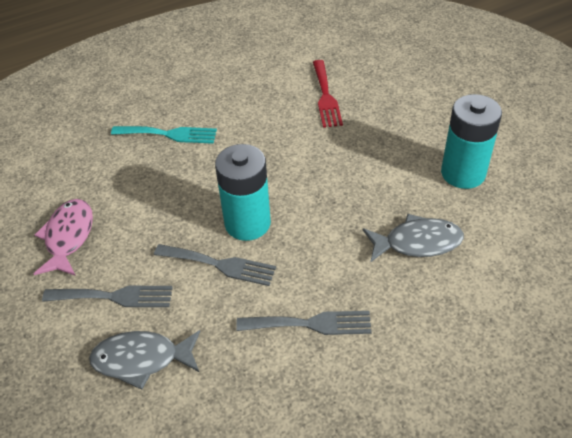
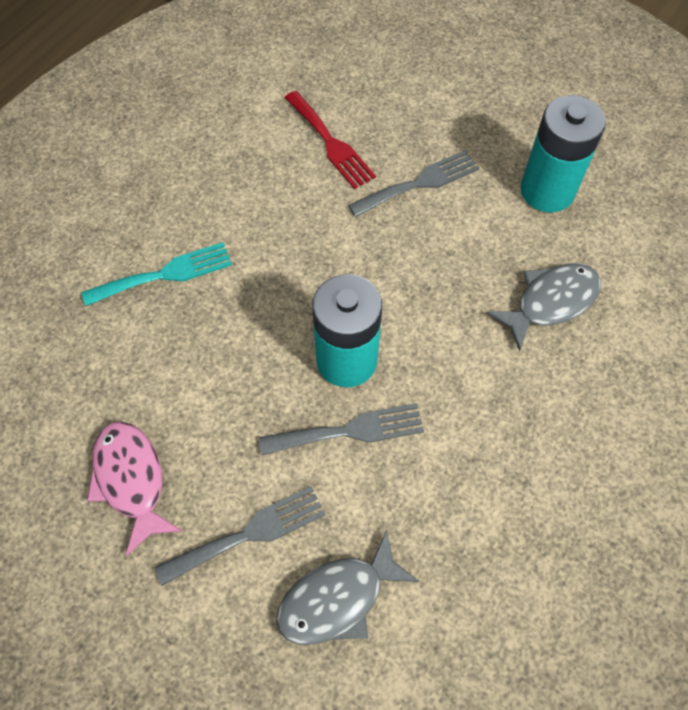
camera: 30 degrees left, 15 degrees up
(310, 324) = (499, 458): grey fork -> grey fork (419, 183)

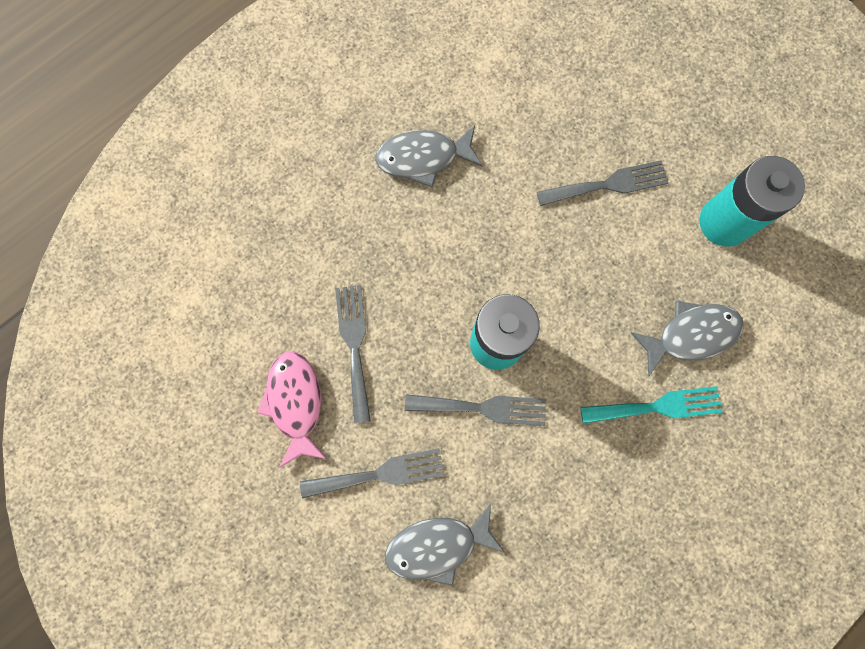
camera: 15 degrees right, 15 degrees up
(165, 274) = (359, 220): turquoise fork -> turquoise fork (657, 406)
(187, 401) = (354, 346): none -> grey fork
(221, 201) = (423, 158): none -> grey fish
(331, 143) = (537, 121): red fork -> none

